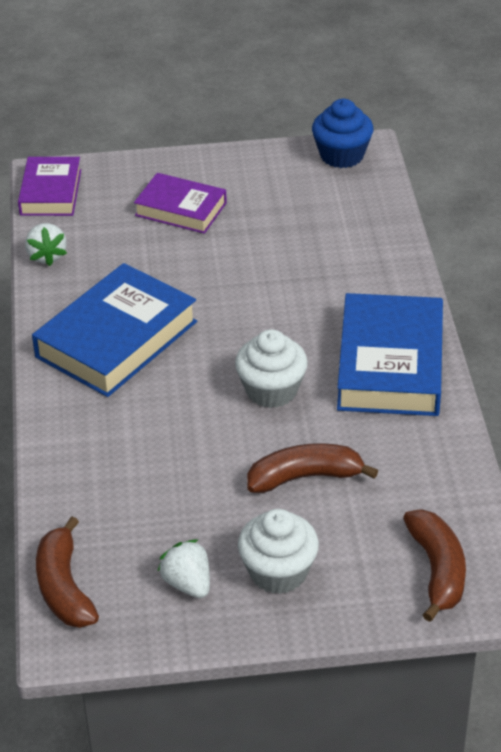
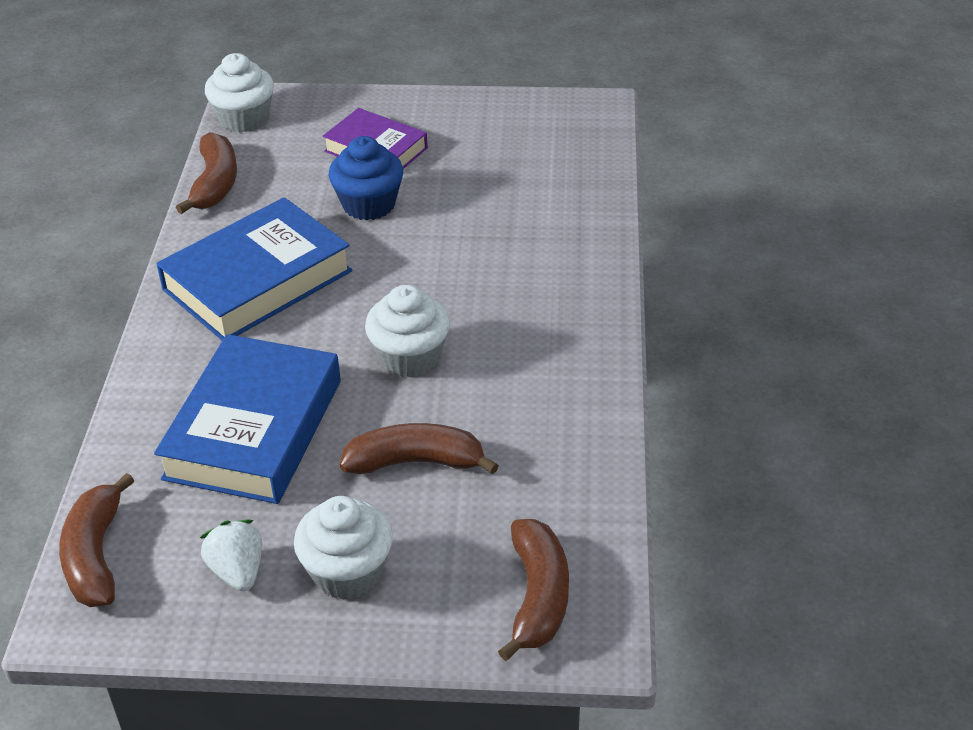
camera: 10 degrees right, 0 degrees up
(47, 256) = (215, 183): white strawberry -> brown banana
(51, 192) = (244, 118): purple book -> white cupcake
(342, 155) = (570, 111): blue cupcake -> blue cupcake (369, 204)
(390, 364) = (555, 344): blue book -> blue book (254, 429)

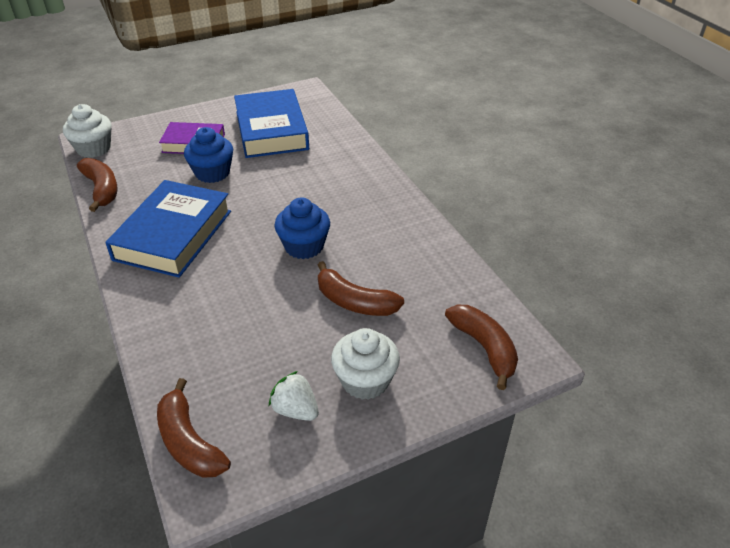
camera: 30 degrees left, 0 degrees up
(254, 429) = (239, 321): blue book -> blue book (271, 130)
(409, 357) = (304, 246): white cupcake -> blue cupcake
(415, 462) = (354, 302): brown banana -> brown banana turned 120 degrees counterclockwise

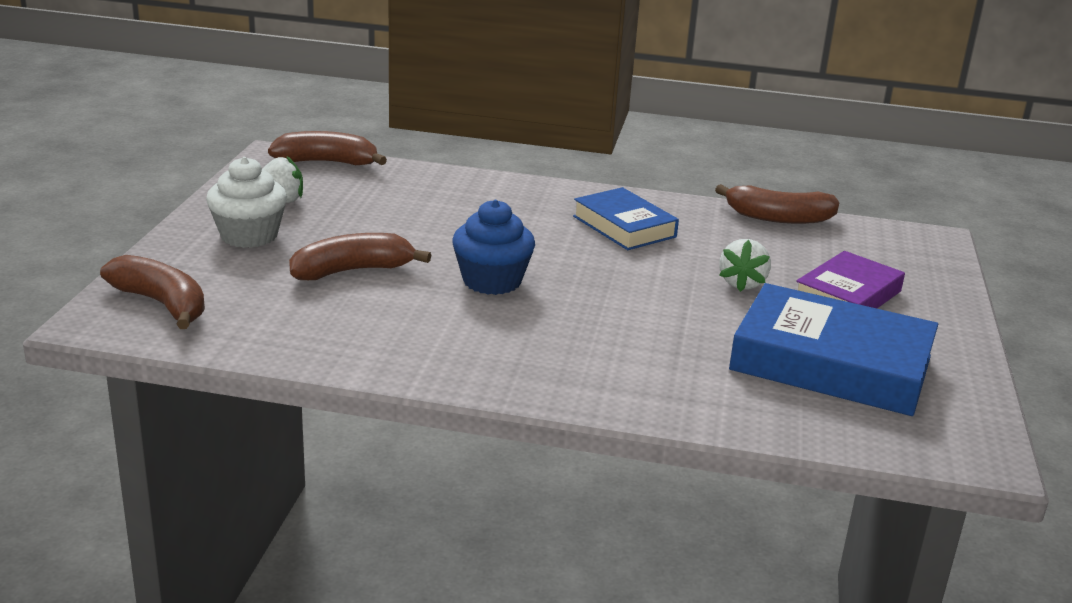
camera: 125 degrees right, 15 degrees down
(94, 149) = (897, 236): white cupcake -> none
(173, 235) = (624, 226): blue book -> blue book, size x0.61
(212, 173) = (742, 283): blue cupcake -> white strawberry
(484, 348) = (162, 303): brown banana -> brown banana turned 150 degrees counterclockwise

